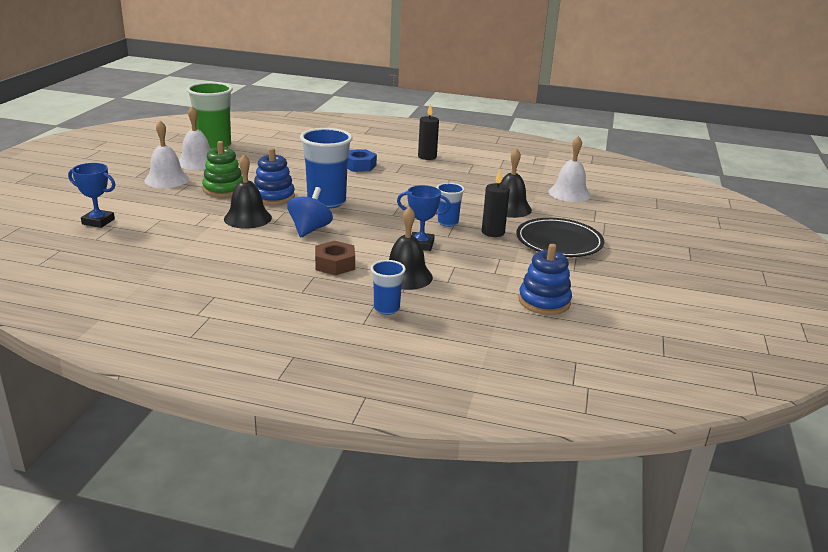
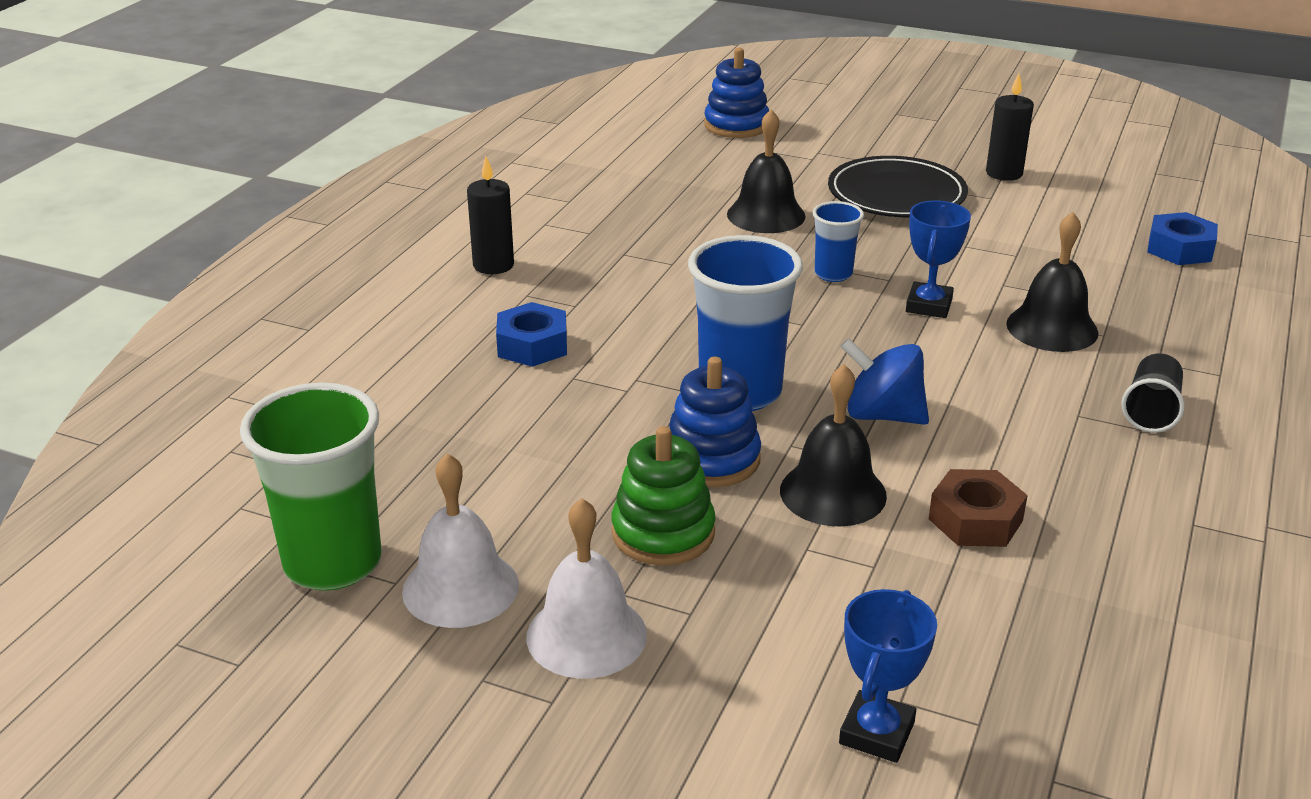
camera: 80 degrees left, 5 degrees up
(319, 296) = (1151, 411): none -> black cup
(335, 264) = (1027, 392): brown nut -> brown nut (975, 520)
(386, 309) = (1167, 351): blue cup -> none
(493, 232) = (868, 240): black candle -> black candle (1004, 173)
(532, 330) = (1180, 249): none -> blue nut
(544, 301) = (1096, 230): blue stacking toy -> blue stacking toy (736, 125)
(569, 193) = (701, 160): white bell -> none

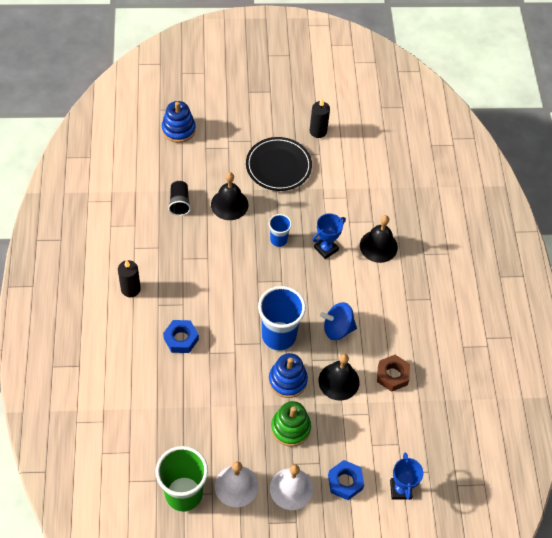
camera: 30 degrees left, 25 degrees up
(929, 305) = (326, 249): blue trophy -> blue trophy turned 60 degrees clockwise
(1151, 411) = (430, 287): black cup -> black cup (179, 203)
(1180, 249) = (409, 168): blue nut -> blue nut (345, 482)

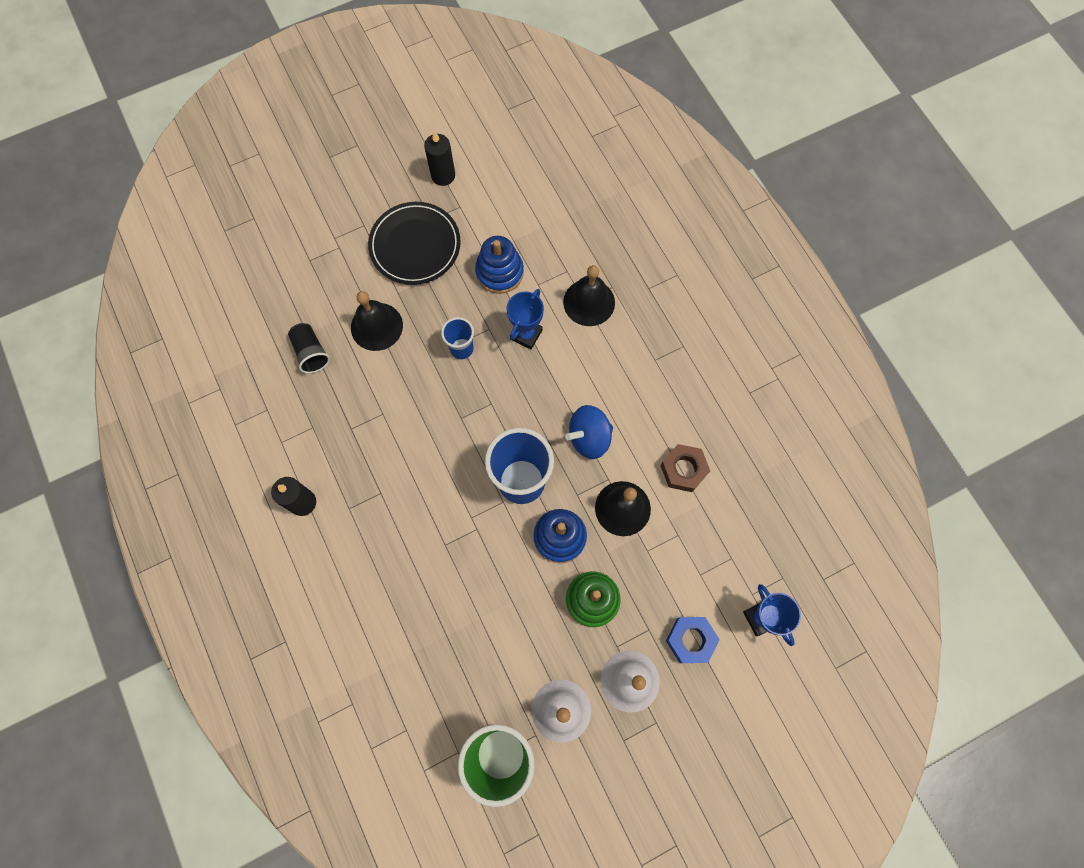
camera: 20 degrees left, 15 degrees up
(178, 129) = (262, 249): blue stacking toy -> blue stacking toy (499, 272)
(181, 339) = (400, 542): blue nut -> none

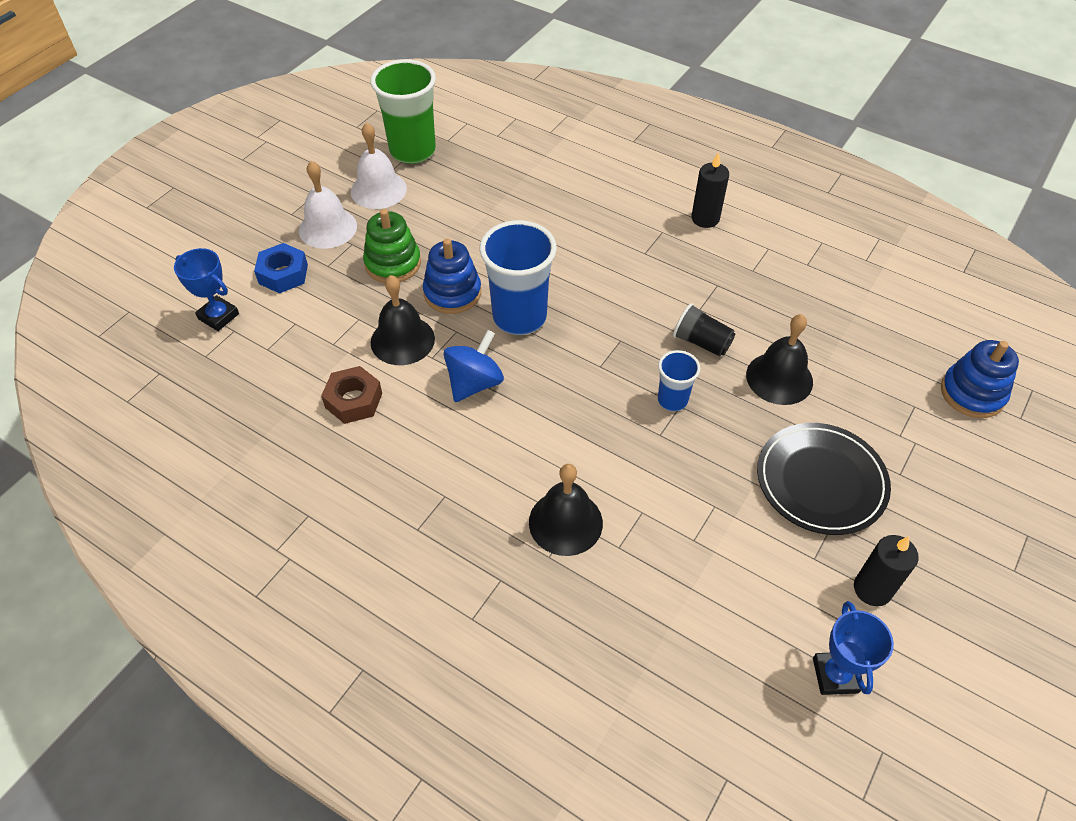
camera: 150 degrees right, 20 degrees down
(311, 353) = (818, 324): black cup -> black cup (701, 342)
(499, 272) = (698, 502): blue stacking toy -> blue stacking toy (972, 393)
(526, 334) = (614, 449): blue trophy -> blue trophy (835, 675)

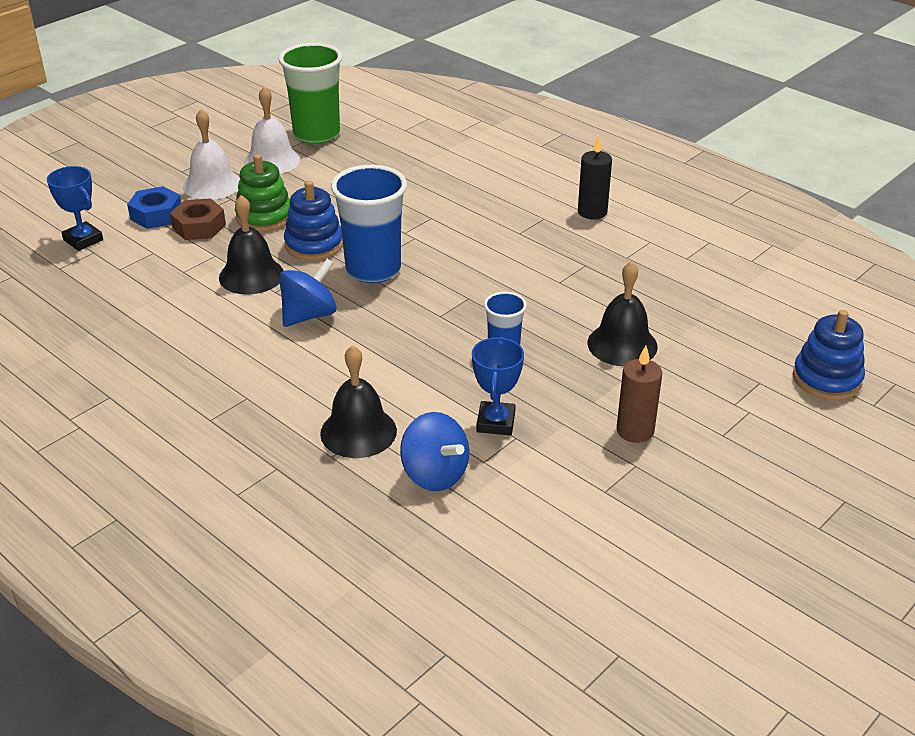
camera: 10 degrees right, 15 degrees down
(354, 400) = (186, 316): brown nut -> brown nut (199, 226)
(653, 563) = (435, 474): none -> blue spinning top
(701, 342) = (551, 308): black cup -> none
(821, 481) = (635, 431): black plate -> brown candle
(835, 675) = (591, 587): blue trophy -> blue trophy (496, 422)
(872, 589) = (657, 523): black candle -> none

